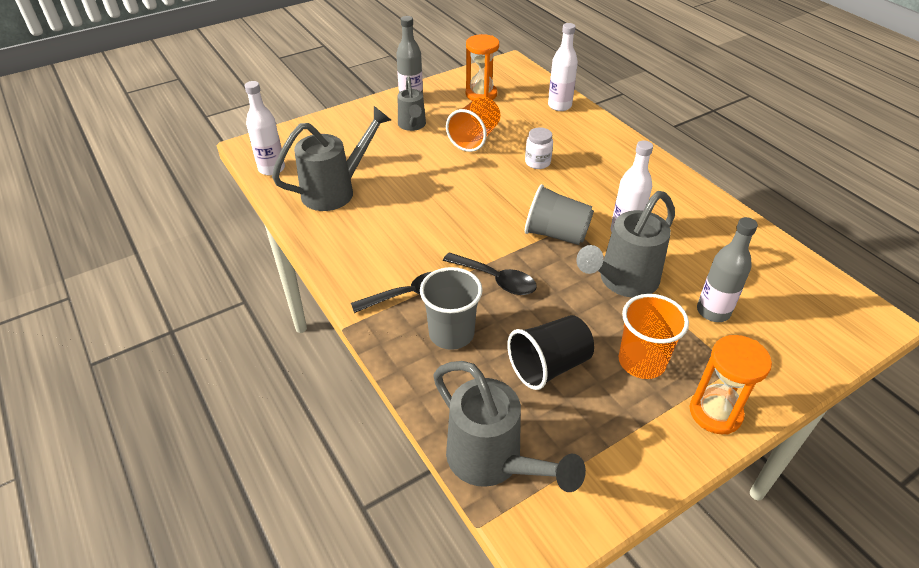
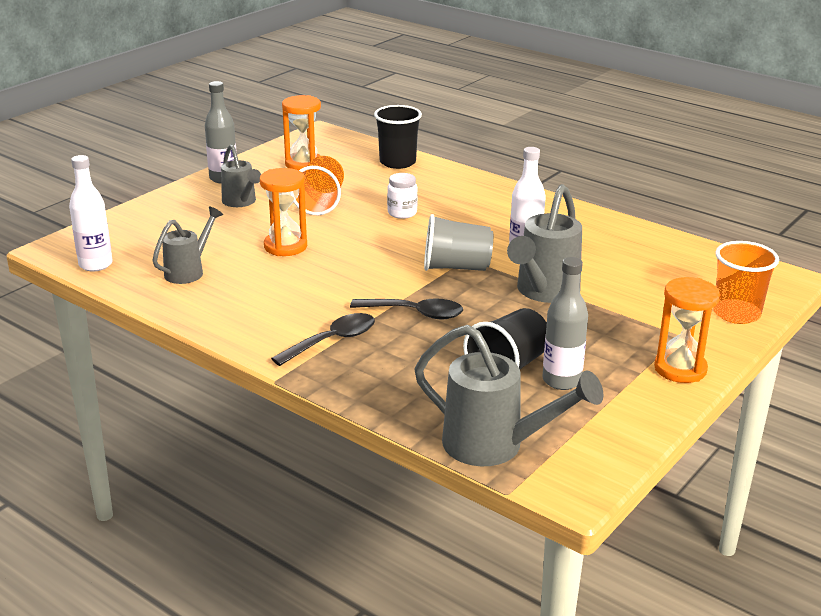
camera: 20 degrees left, 15 degrees down
(336, 190) = (189, 271): grey watering can -> grey watering can, size x0.62
(424, 180) = (285, 246): none -> orange hourglass
(451, 333) = (394, 363): grey cup -> none
(559, 106) = (397, 162): white bottle -> black cup
(641, 361) = (594, 347): orange cup -> orange cup (736, 313)
(713, 311) = (641, 298): grey bottle -> grey bottle (561, 380)

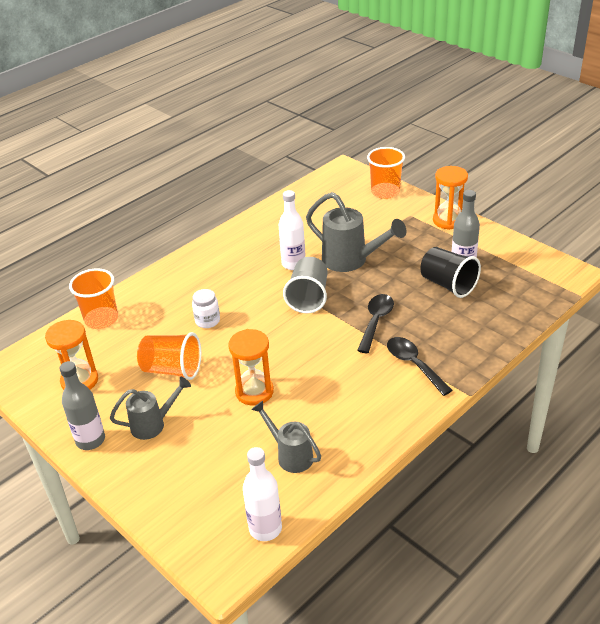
camera: 80 degrees left, 10 degrees up
(397, 162) = (101, 319): black cup -> orange cup
(496, 446) = (536, 297): grey watering can -> none

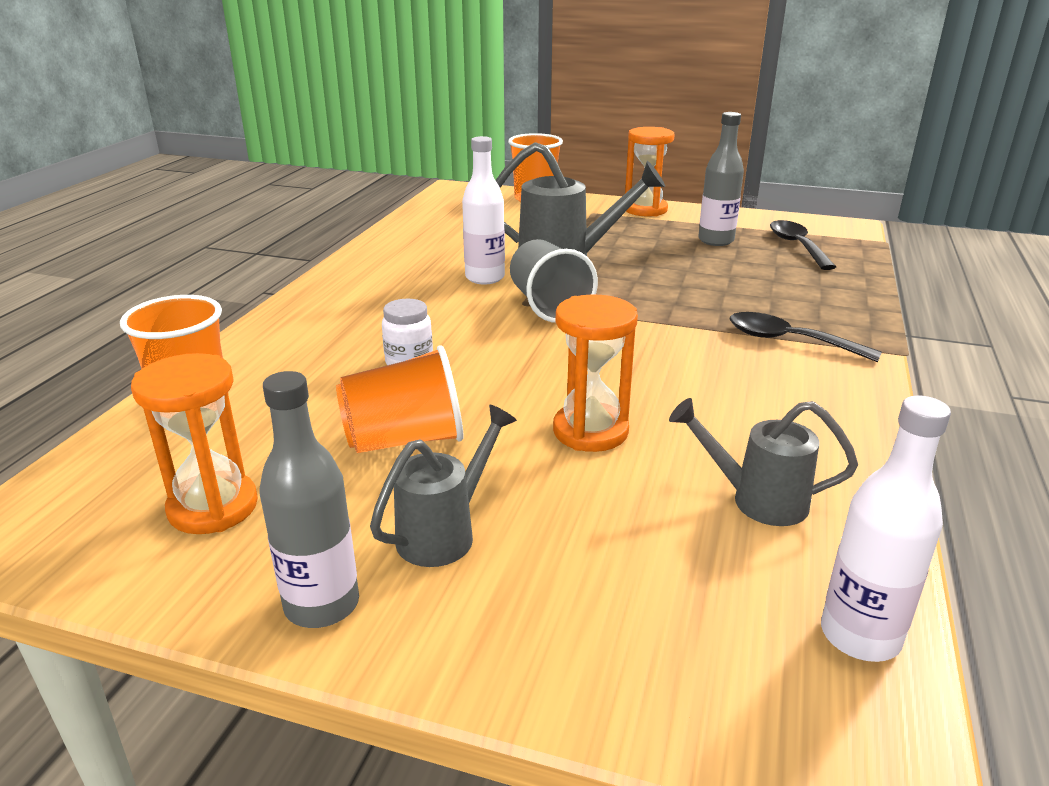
camera: 30 degrees left, 10 degrees down
(376, 321) = (677, 310): black spoon -> black spoon (797, 246)
(448, 285) = (723, 260): black cup -> none

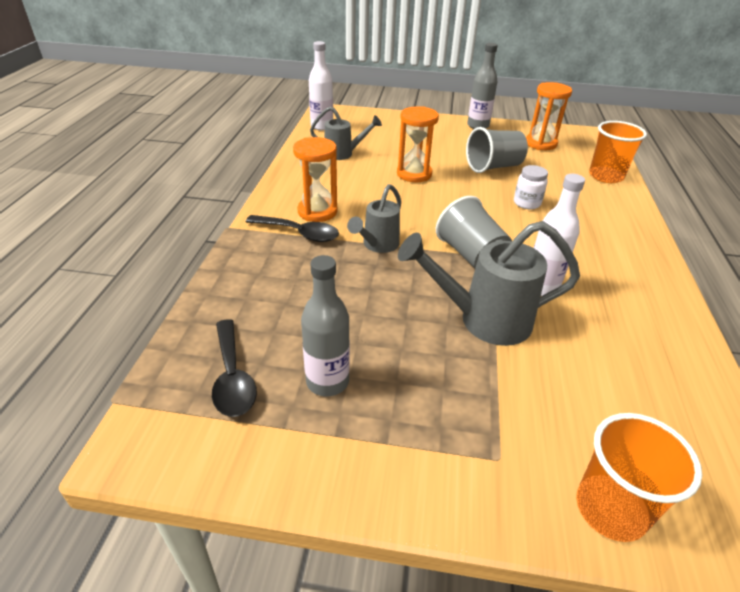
camera: 170 degrees right, 10 degrees up
(405, 440) = (493, 167): orange cup -> grey cup
(445, 532) = (454, 141): grey watering can -> grey watering can (377, 245)
(645, 210) = (423, 481): orange hourglass -> orange hourglass (317, 211)

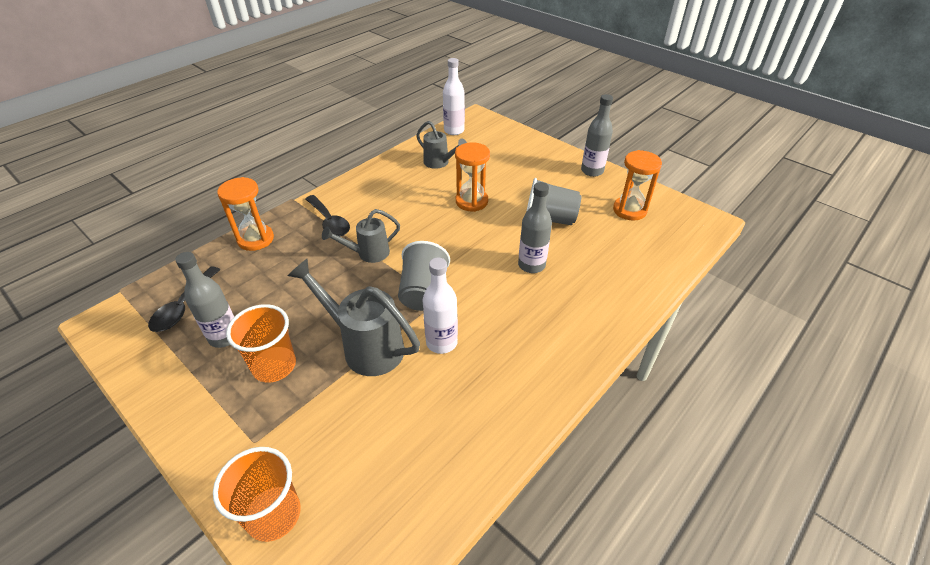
camera: 35 degrees right, 5 degrees up
(317, 211) = (361, 208): orange hourglass -> orange hourglass (256, 239)
(527, 203) = (531, 265): white jar -> grey bottle
(606, 176) = (648, 268): orange cup -> orange cup (274, 366)

